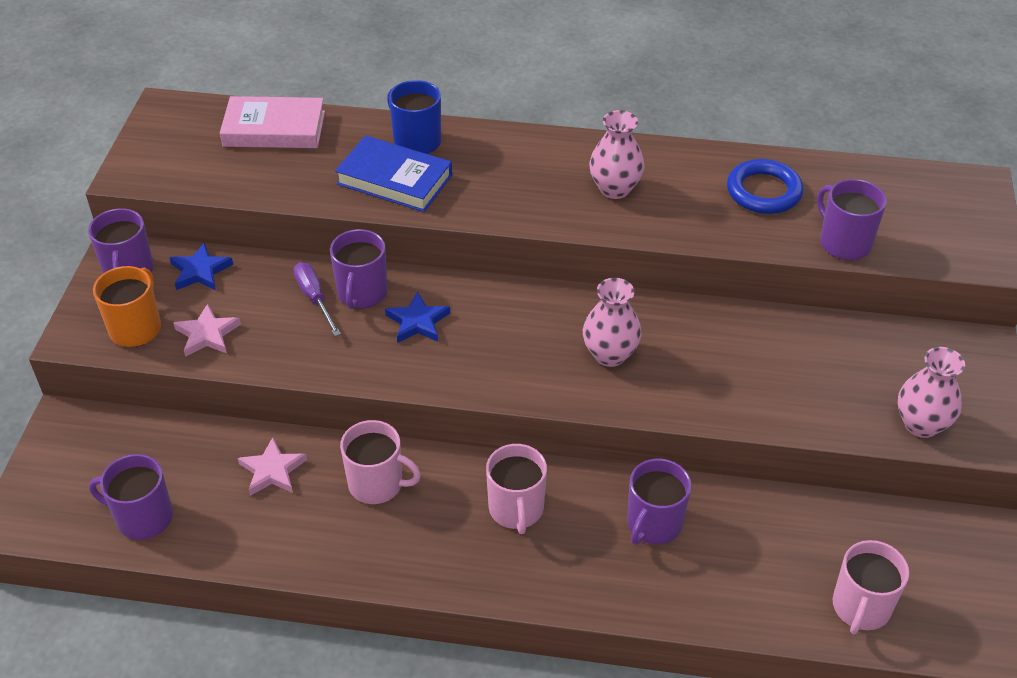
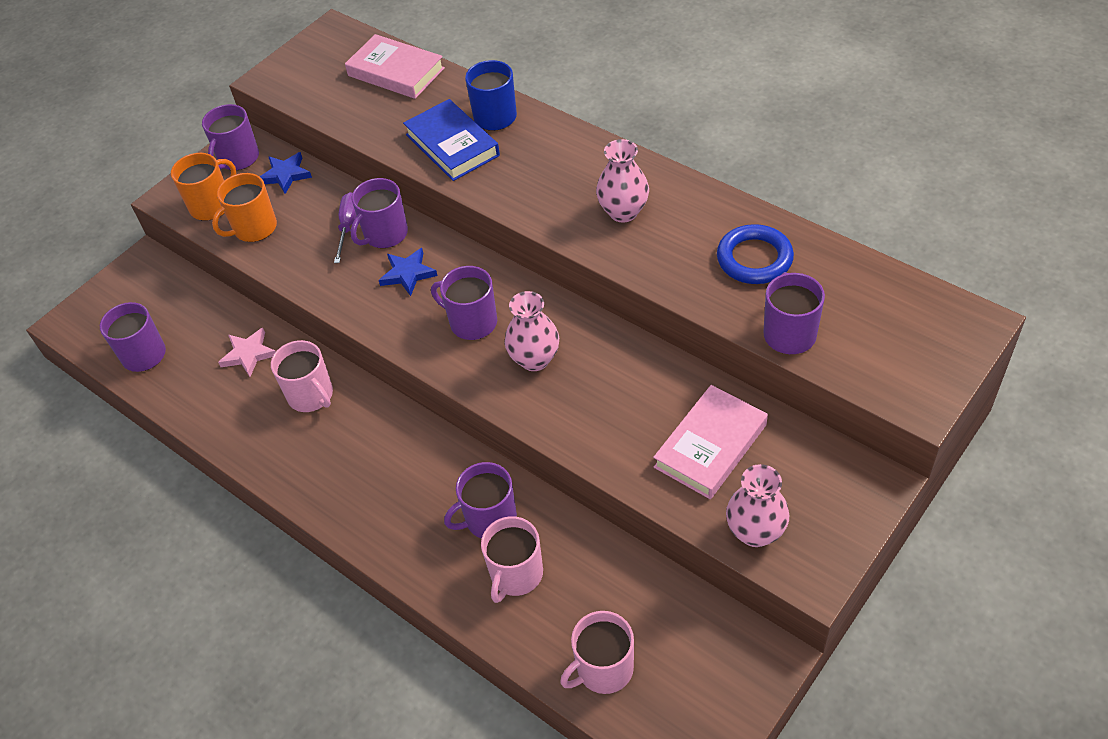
camera: 35 degrees right, 5 degrees up
(207, 334) = (254, 228): pink star -> orange mug
(516, 509) = (395, 459): pink mug -> pink mug (516, 574)
(521, 343) = (472, 322): none -> purple mug
(827, 369) = (710, 446): none -> pink book

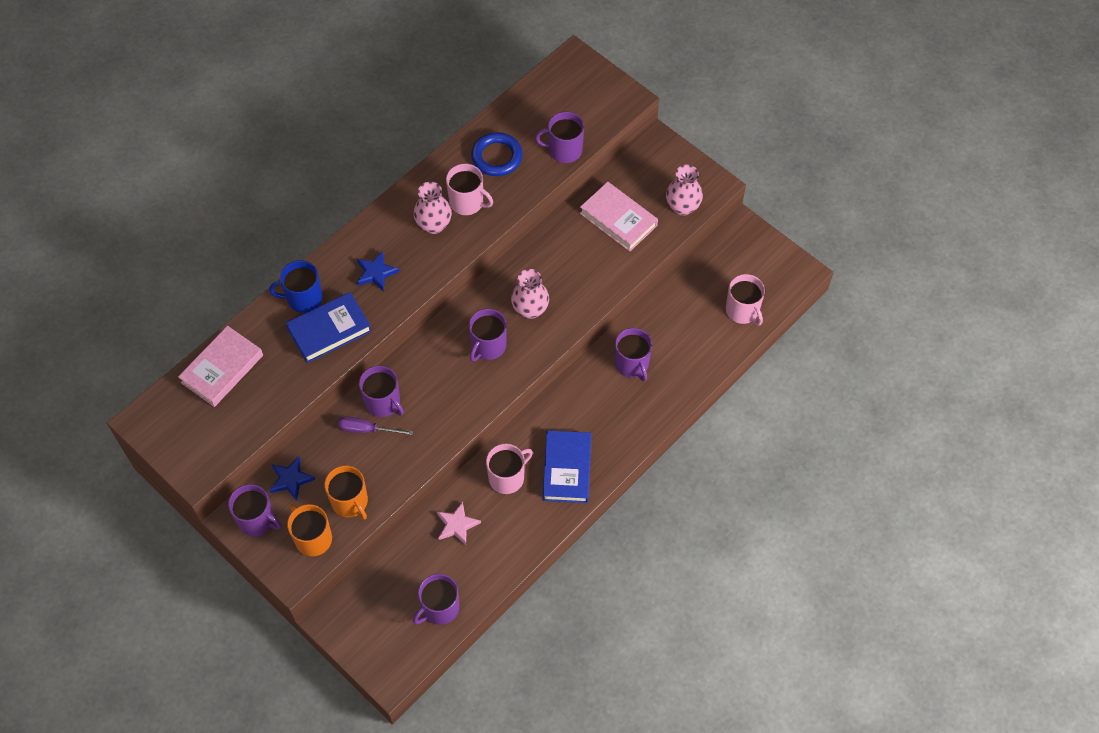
camera: 90 degrees left, 10 degrees up
(322, 459) = (567, 469): none -> blue book
(408, 274) = (430, 387): blue star -> blue star (376, 273)
(516, 574) = (675, 352): pink mug -> pink mug (467, 202)

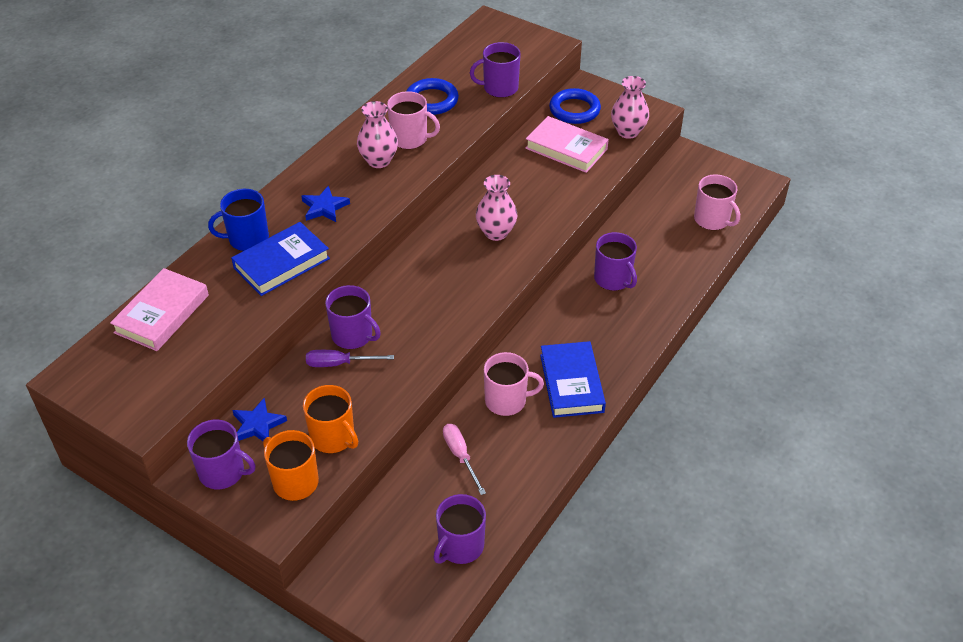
camera: 10 degrees left, 15 degrees down
(457, 525) = (460, 456): pink star -> pink screwdriver
(488, 346) = (459, 269): purple mug -> none
(507, 477) = (506, 401): pink mug -> pink mug turned 45 degrees clockwise
(638, 171) = (574, 110): none -> blue ring

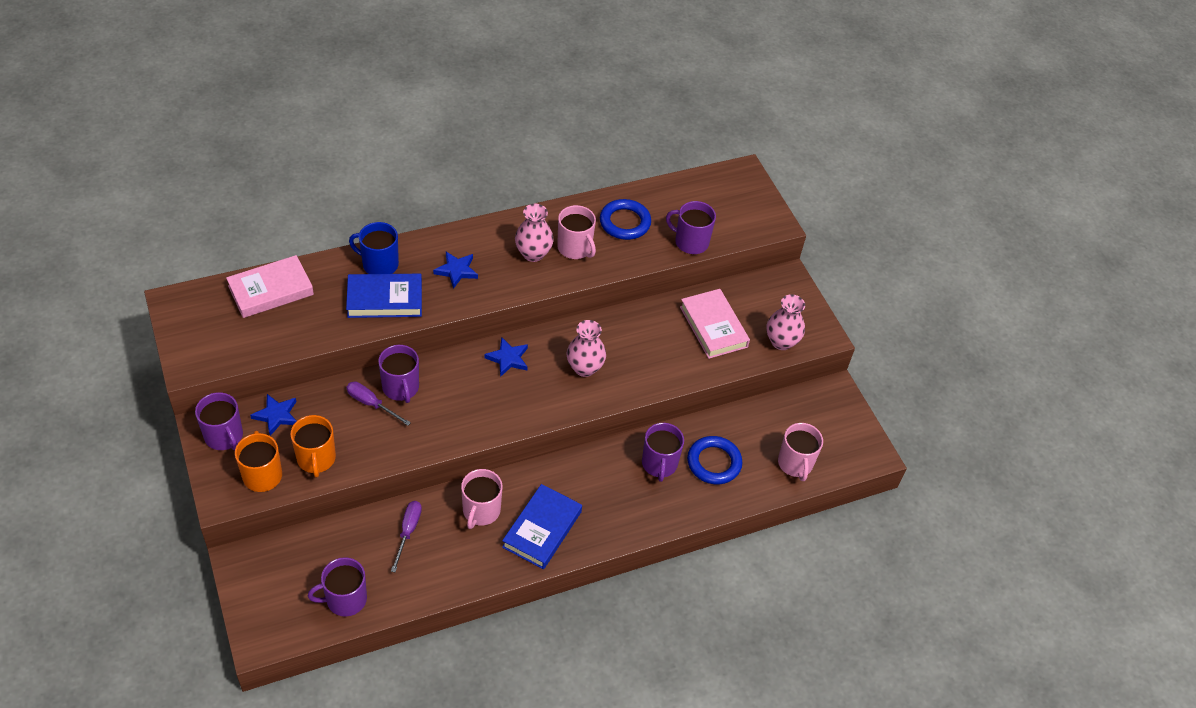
camera: 30 degrees right, 5 degrees up
(424, 261) = (508, 358): none -> blue star
(460, 456) = (408, 531): pink screwdriver -> purple screwdriver
(506, 401) = (481, 511): pink mug -> pink mug turned 75 degrees clockwise
(574, 110) = (756, 295): blue ring -> blue ring (714, 462)

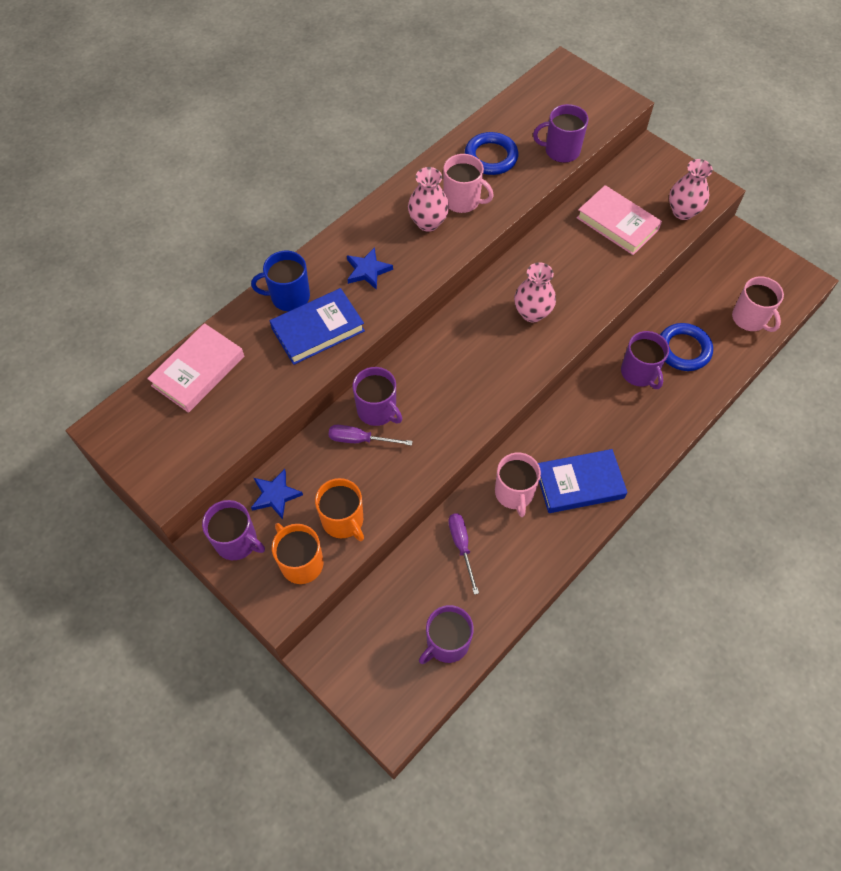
camera: 20 degrees left, 10 degrees up
(508, 358) = (458, 336): blue star -> none
(542, 529) = (579, 484): blue book -> blue book turned 75 degrees clockwise

